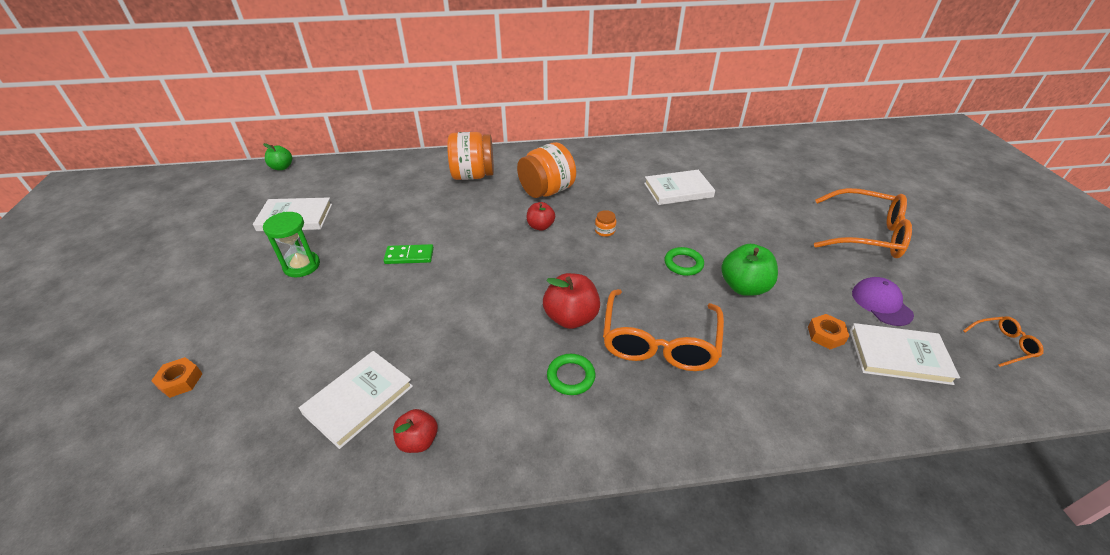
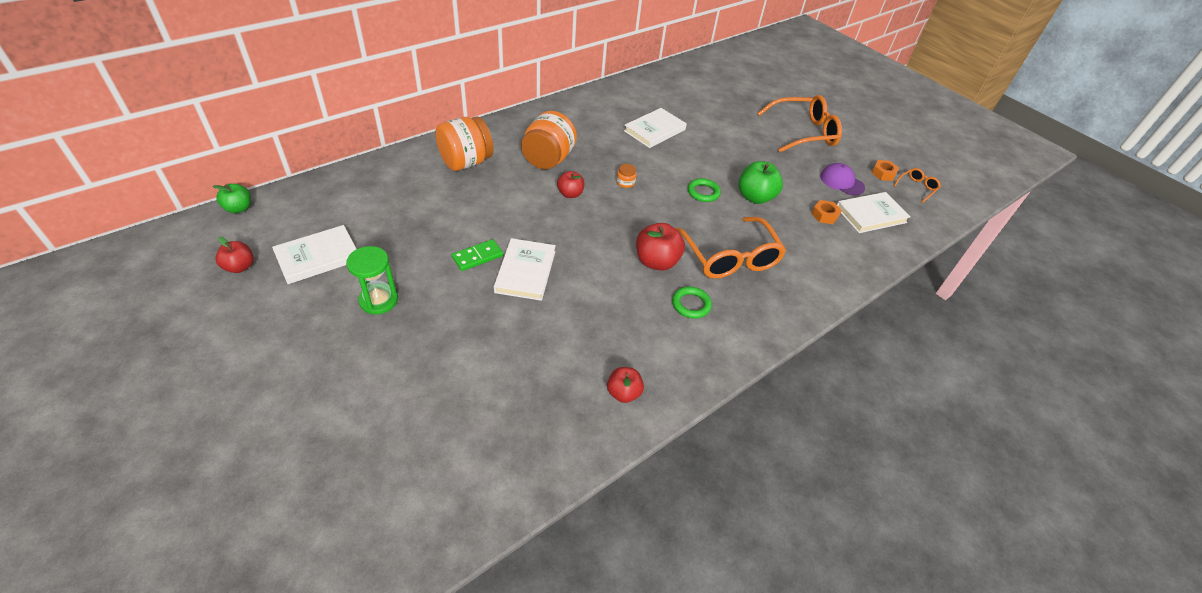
camera: 35 degrees left, 5 degrees up
(180, 381) = (369, 441): orange nut -> orange nut (883, 173)
(240, 208) = (240, 267): none -> red apple
(359, 400) = (550, 386): white book -> white book (525, 271)

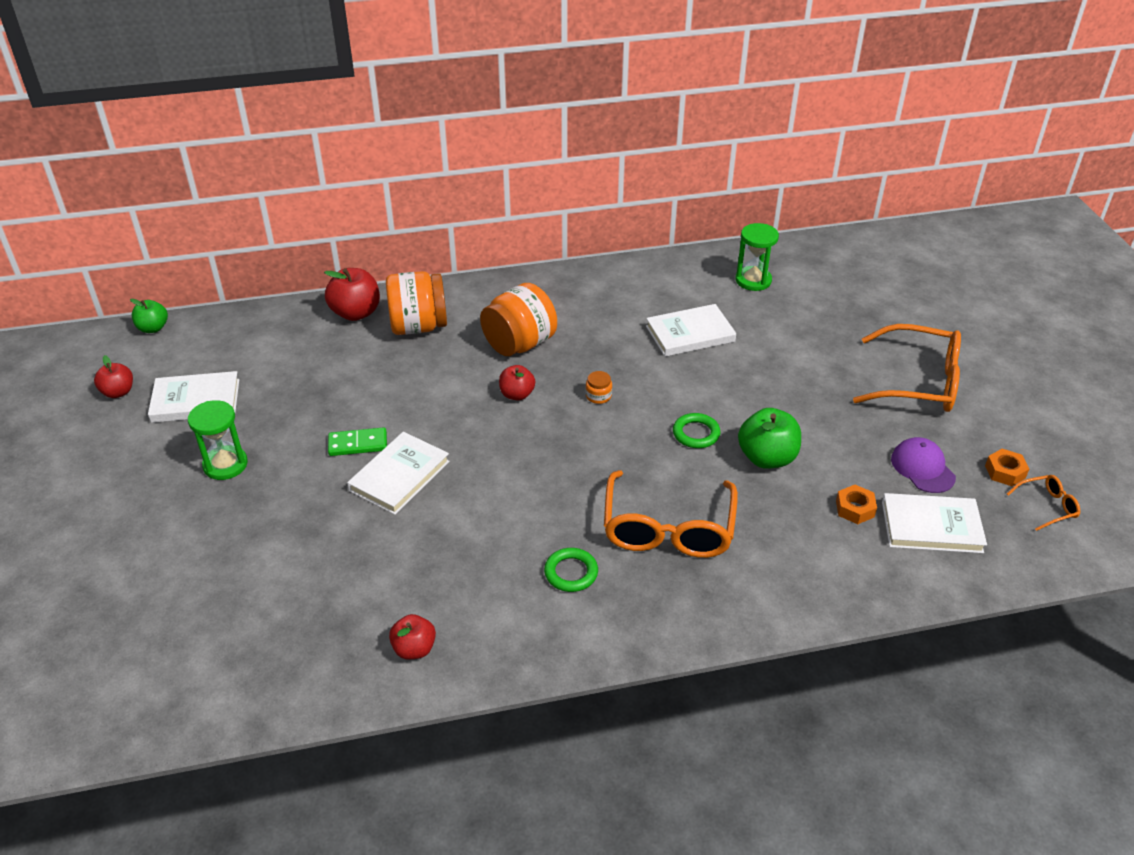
camera: 30 degrees right, 5 degrees down
(656, 262) = (565, 507): red apple -> red apple (356, 313)
(669, 90) = (753, 280): none -> green hourglass

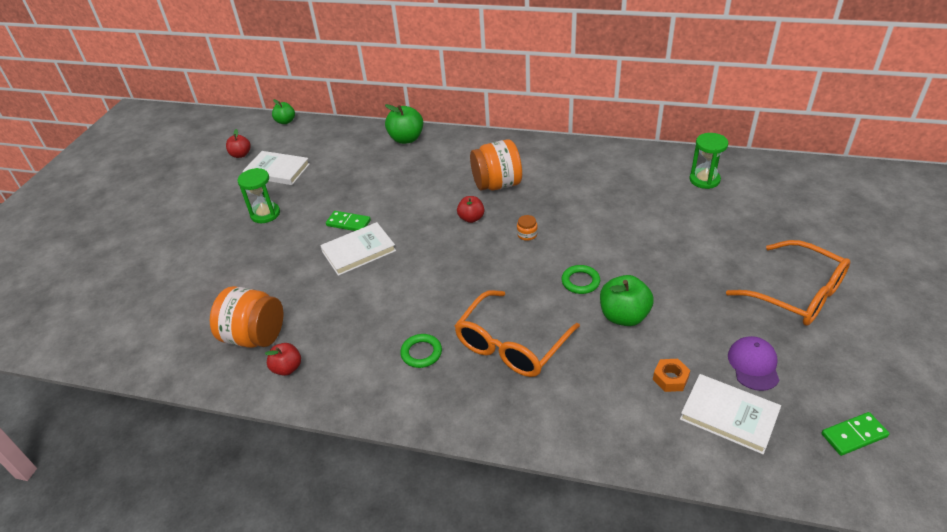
camera: 30 degrees right, 0 degrees up
(356, 313) = (406, 139): red apple -> green apple
(418, 326) = (439, 157): orange jar -> orange jar (255, 336)
(690, 334) = (626, 207): white book -> none
(1005, 472) = (831, 392): orange nut -> none
(1047, 506) = (854, 435): orange glasses -> green domino

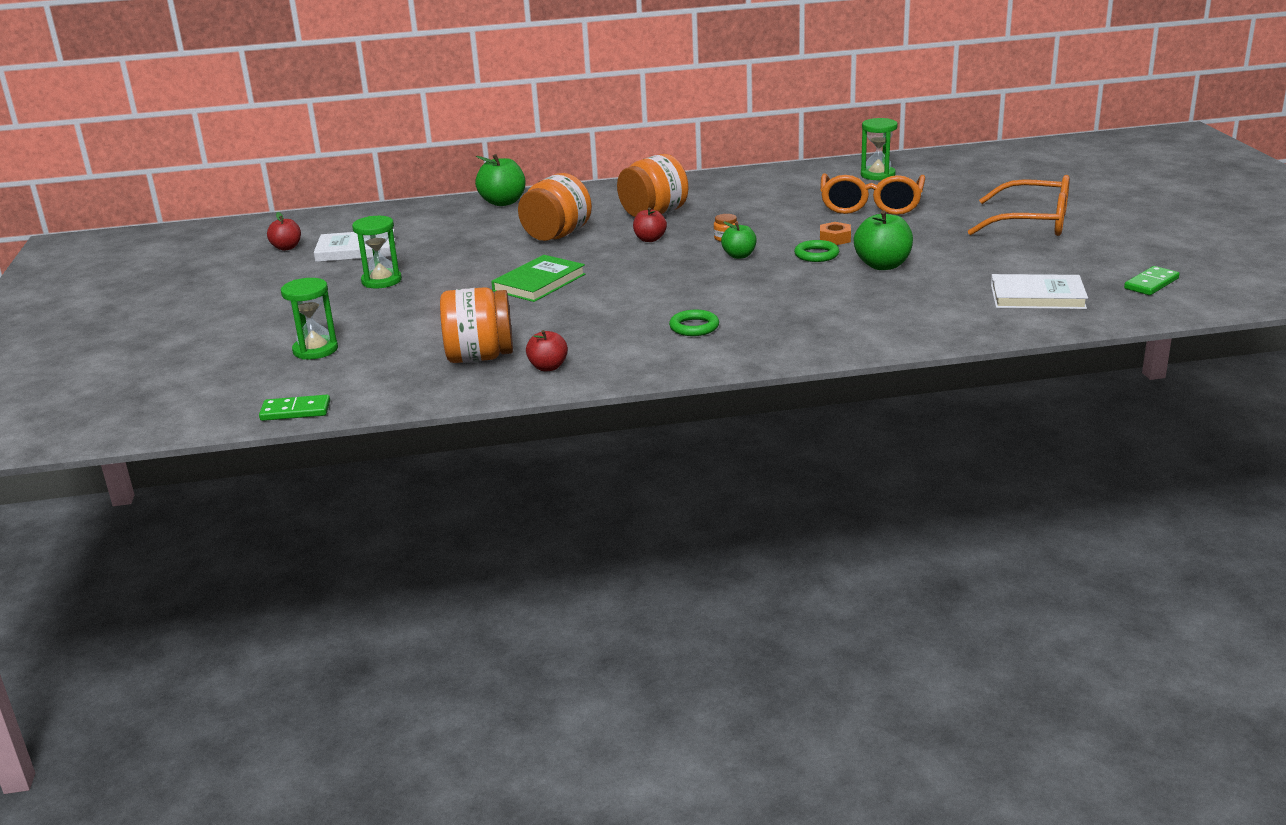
camera: 25 degrees left, 15 degrees down
(168, 286) = (315, 350): none -> green hourglass
(285, 121) = (318, 215): green apple -> green apple (739, 256)
(348, 223) = (502, 268): green domino -> green domino (295, 411)
(358, 251) = (539, 282): white book -> green book
(412, 193) = (557, 235): none -> orange jar
(511, 345) = (786, 303): orange glasses -> orange glasses (871, 205)
(670, 378) = (964, 289): orange nut -> orange nut (835, 239)
(753, 365) = (1032, 267): purple cap -> none

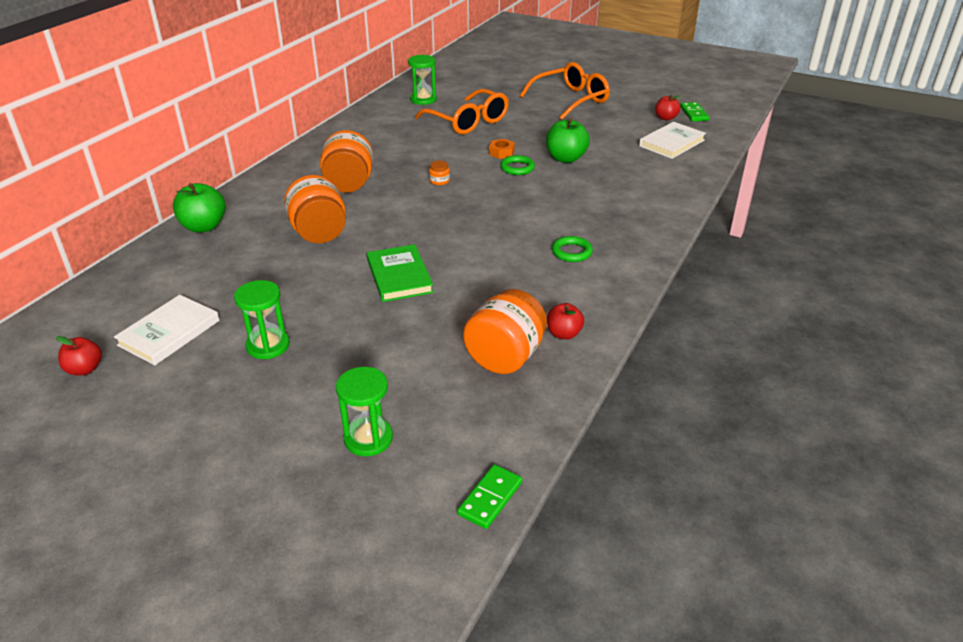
camera: 55 degrees left, 10 degrees up
(650, 239) = (393, 205): red apple -> red apple (666, 118)
(739, 256) = (477, 189): green apple -> none

